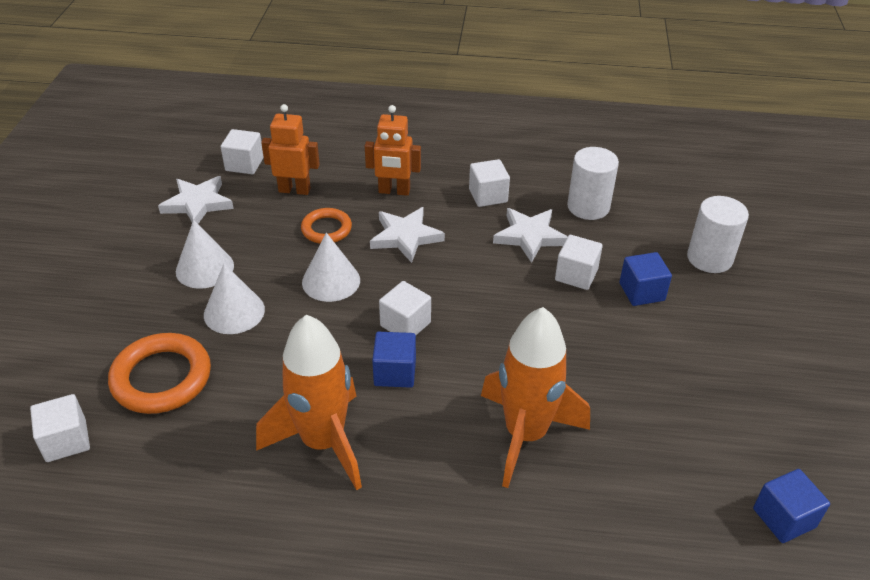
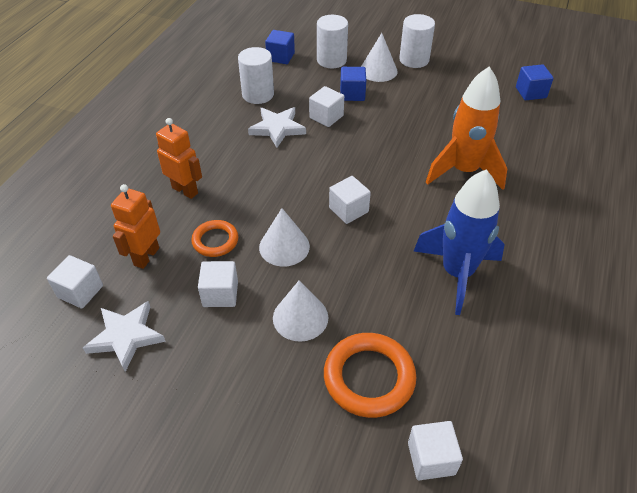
camera: 75 degrees left, 5 degrees up
(205, 268) = (232, 336): white cone -> white cone (378, 70)
(323, 442) = (457, 273): orange rocket -> blue rocket
(394, 191) = (185, 190): orange robot -> orange robot turned 75 degrees counterclockwise
(395, 372) = (396, 223): blue cube -> blue cube (280, 57)
(405, 237) = (248, 193): white star -> none
(488, 195) = (219, 139): white cube -> white cube (220, 294)
(775, 348) = (414, 60): none -> white cylinder

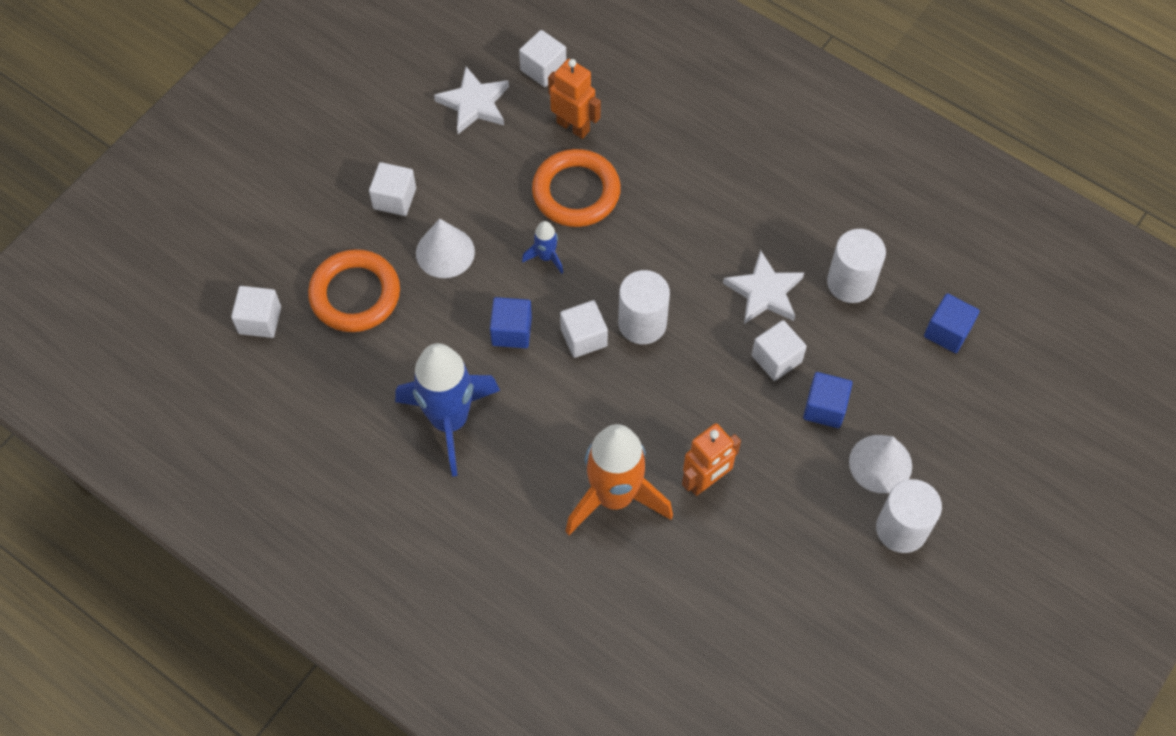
camera: 105 degrees right, 15 degrees up
(185, 190) = (668, 172): orange robot -> orange robot (706, 481)
(215, 241) = (576, 192): orange ring -> orange ring, size x1.65
(220, 294) = (499, 187): white cube -> white cube (394, 198)
(284, 246) = (546, 257): white cone -> blue rocket
(331, 60) = (924, 403): white cylinder -> white cylinder (642, 323)
(530, 92) = (769, 676): blue cube -> blue cube (511, 331)

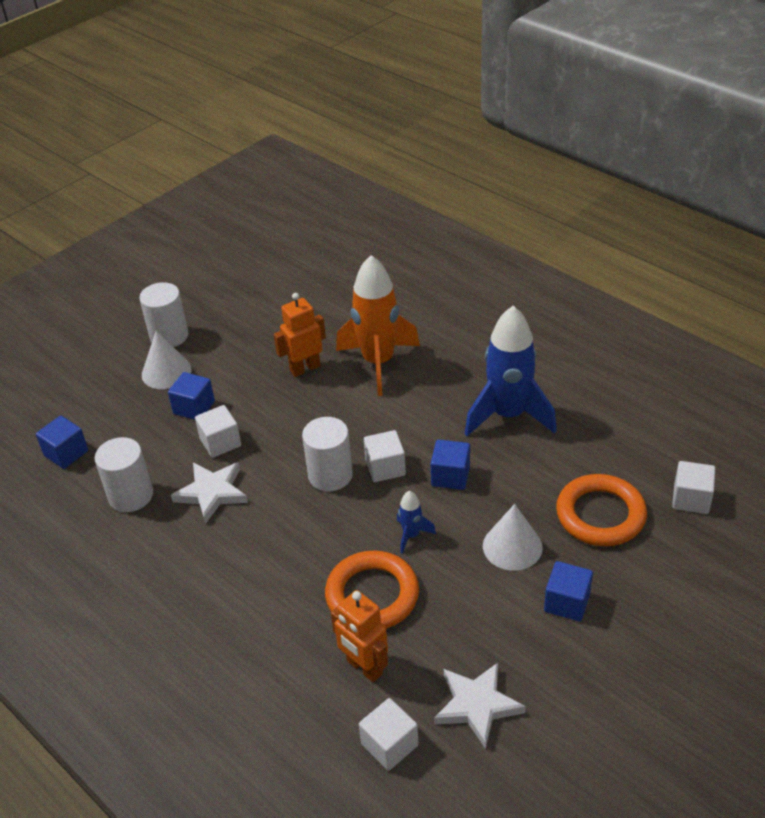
camera: 170 degrees left, 20 degrees down
(394, 198) = (567, 602): white cube -> blue cube

